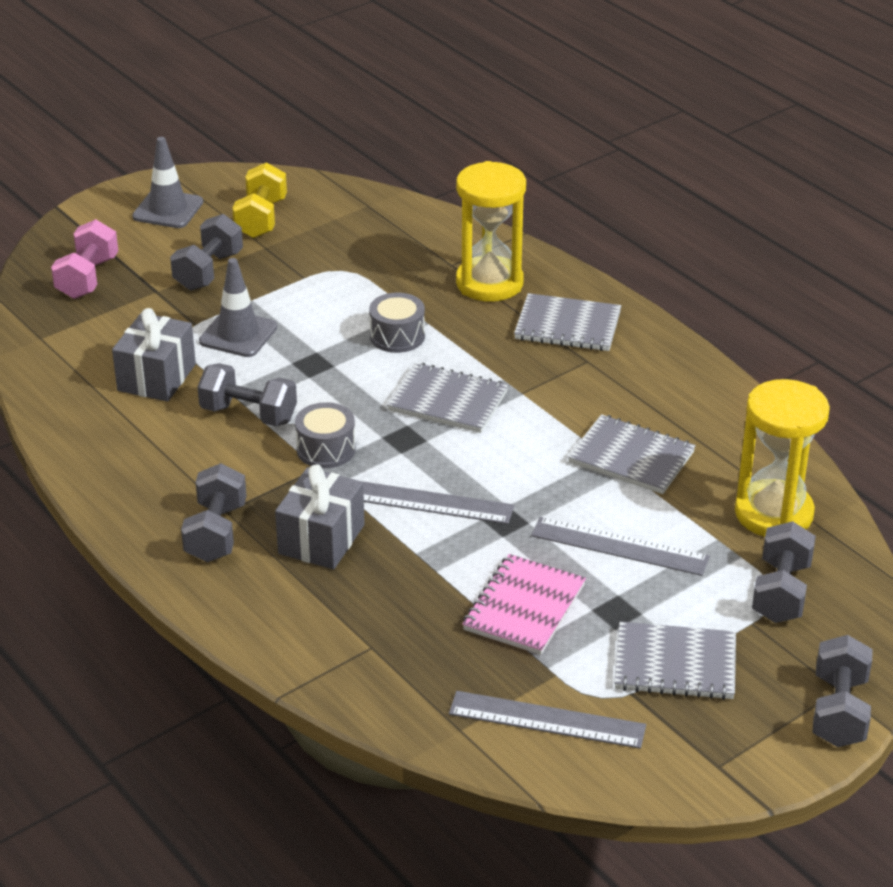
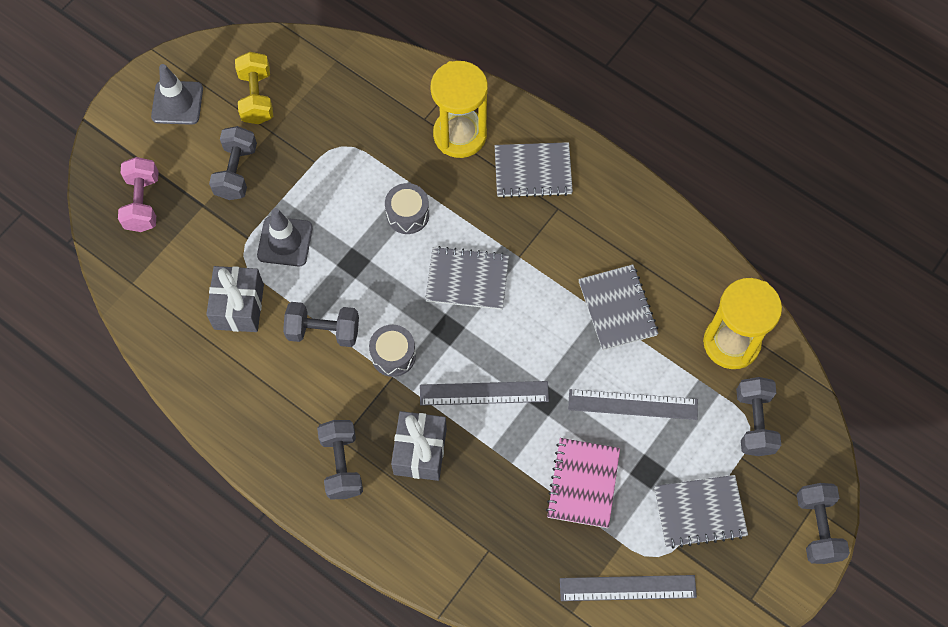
camera: 15 degrees left, 30 degrees up
(631, 457) = (617, 308): grey notebook -> grey notebook turned 60 degrees clockwise

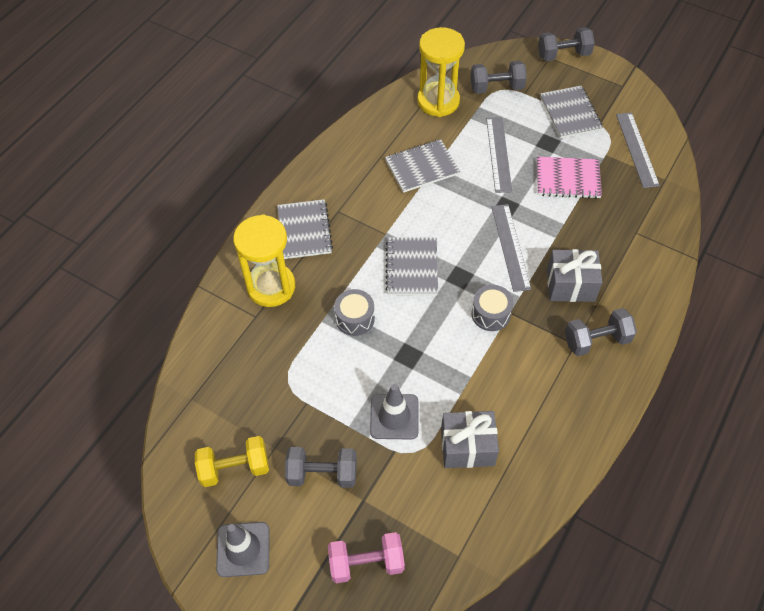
camera: 95 degrees left, 10 degrees down
(323, 331) = (478, 371): grey dumbbell -> none

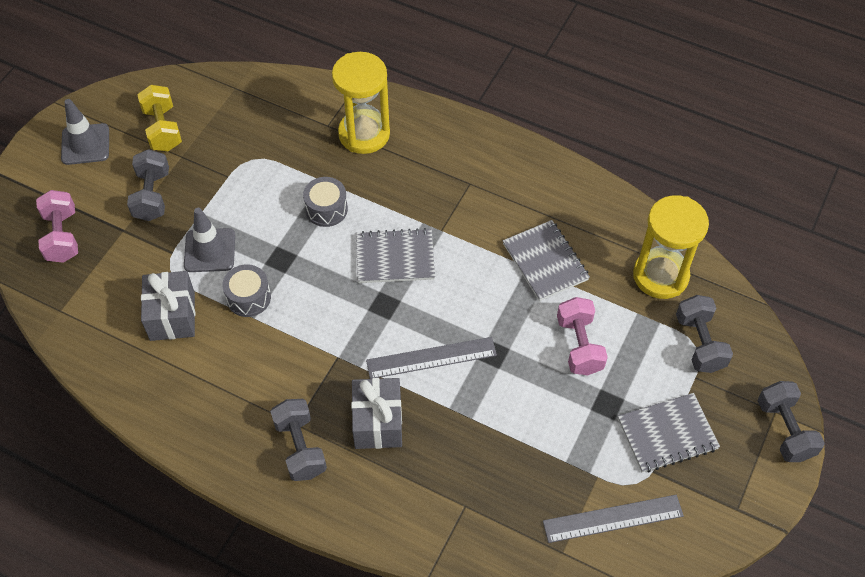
camera: 85 degrees right, 0 degrees up
(304, 230) = (439, 155): grey notebook -> none
(490, 314) = (335, 337): grey drum -> grey drum (248, 297)
(498, 154) = (579, 345): grey ruler -> pink dumbbell
(568, 179) = (546, 426): pink notebook -> none

